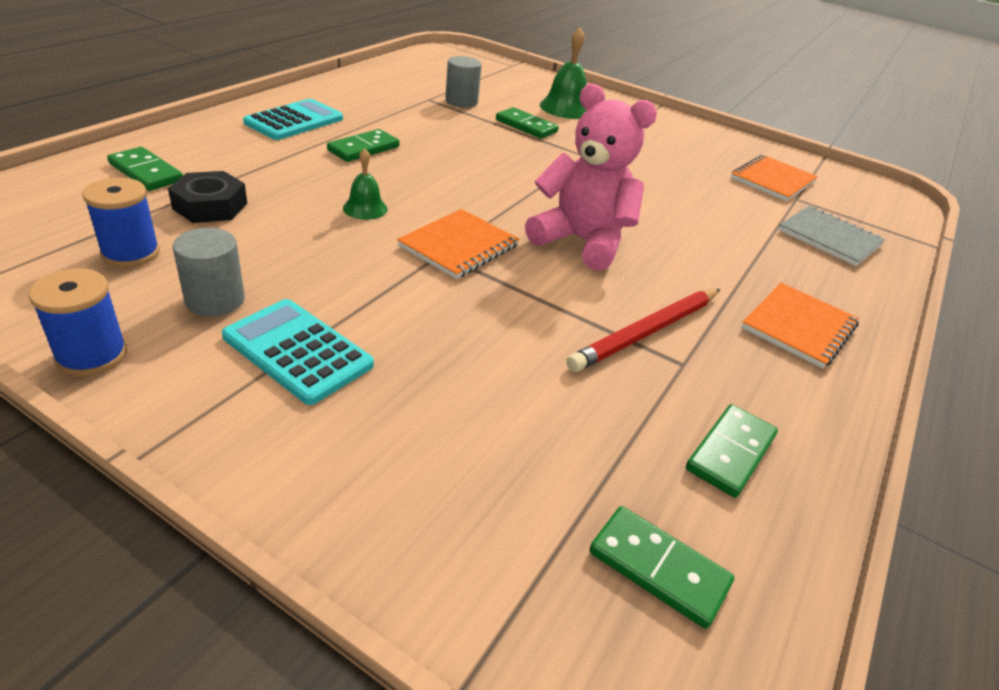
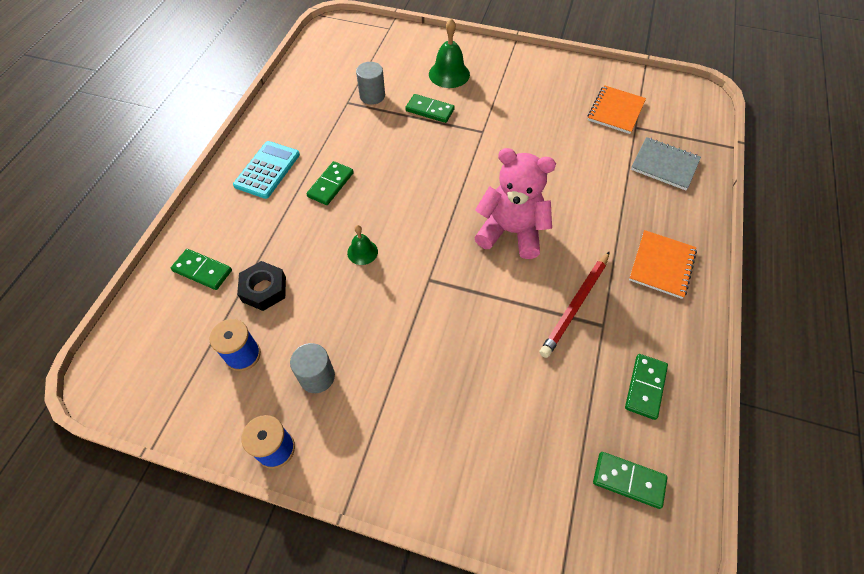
camera: 10 degrees left, 20 degrees up
(297, 351) = (386, 400): turquoise calculator -> none
(459, 246) = (437, 267): orange notebook -> none

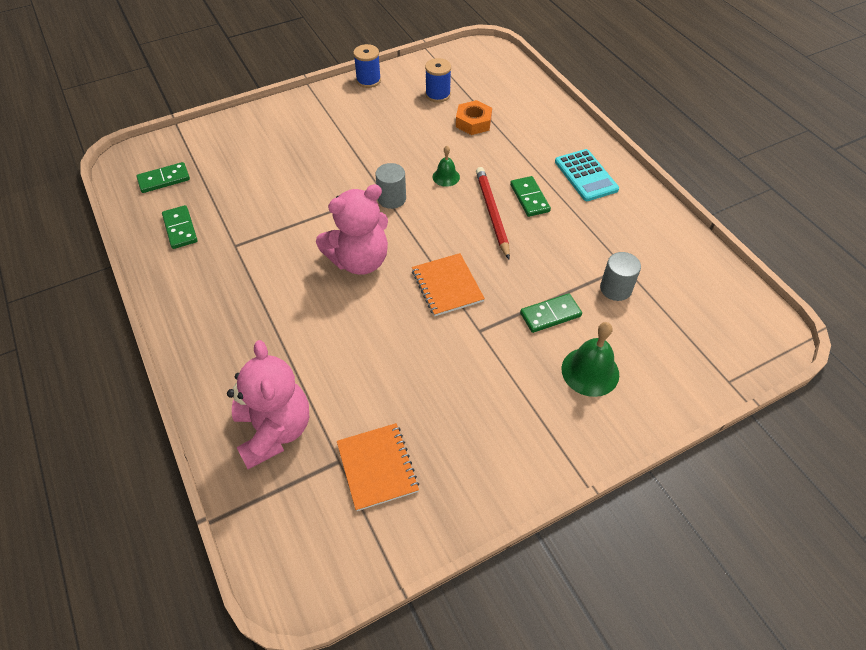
camera: 135 degrees right, 5 degrees down
(202, 270) = (521, 107): green domino -> none
(264, 289) = (473, 122): black nut -> orange nut
(317, 376) = (386, 112): grey cylinder -> grey cylinder (391, 199)
(575, 305) = (265, 244): red pencil -> red pencil (492, 213)
(661, 265) = (216, 320): orange notebook -> orange notebook (447, 286)
(664, 165) = (274, 430): grey notebook -> pink teddy bear

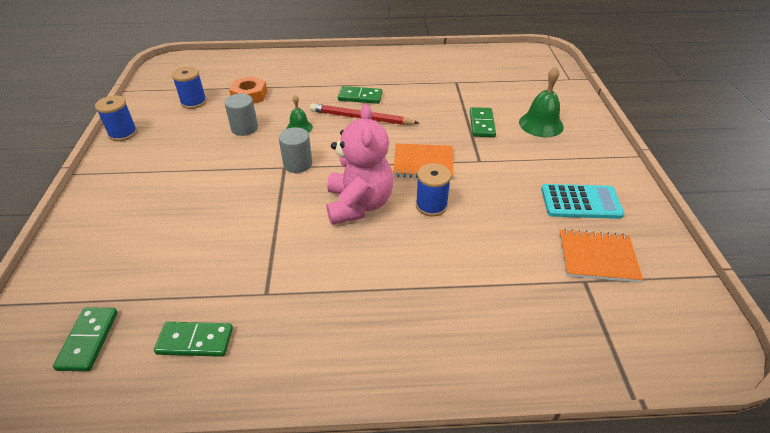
camera: 65 degrees left, 10 degrees down
(274, 430) = (537, 320): pink teddy bear -> none
(385, 312) = (431, 205): none -> blue spool
(586, 176) = (358, 68): turquoise calculator -> turquoise calculator (580, 202)
(615, 289) = (473, 91): grey cylinder -> grey cylinder (244, 128)

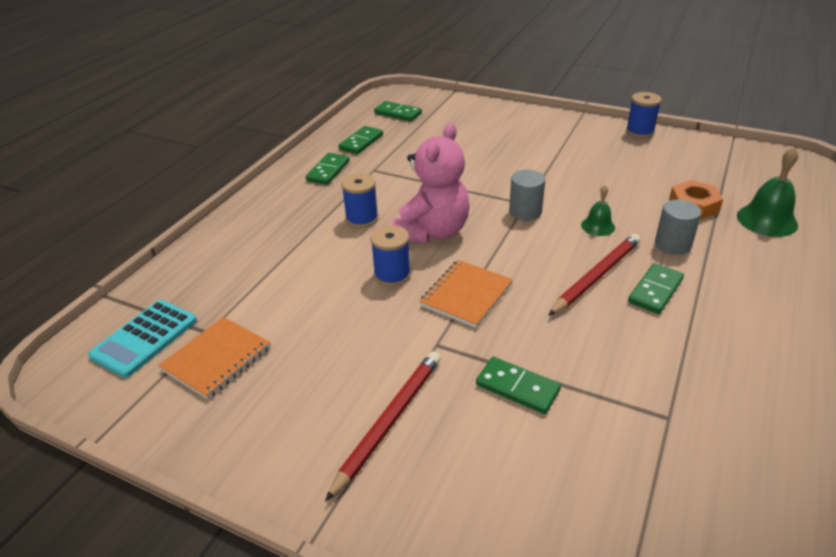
camera: 120 degrees right, 5 degrees down
(194, 102) = (690, 170): blue spool -> blue spool (362, 219)
(244, 128) = (615, 192): grey cylinder -> grey cylinder (672, 244)
(286, 338) = (328, 171): none -> green domino
(359, 204) = (432, 232): pink teddy bear -> pink teddy bear turned 90 degrees counterclockwise
(541, 124) = (475, 463): green bell -> green bell (767, 220)
(551, 158) = (389, 422): none -> red pencil
(580, 202) = (291, 397): turquoise calculator -> turquoise calculator (144, 338)

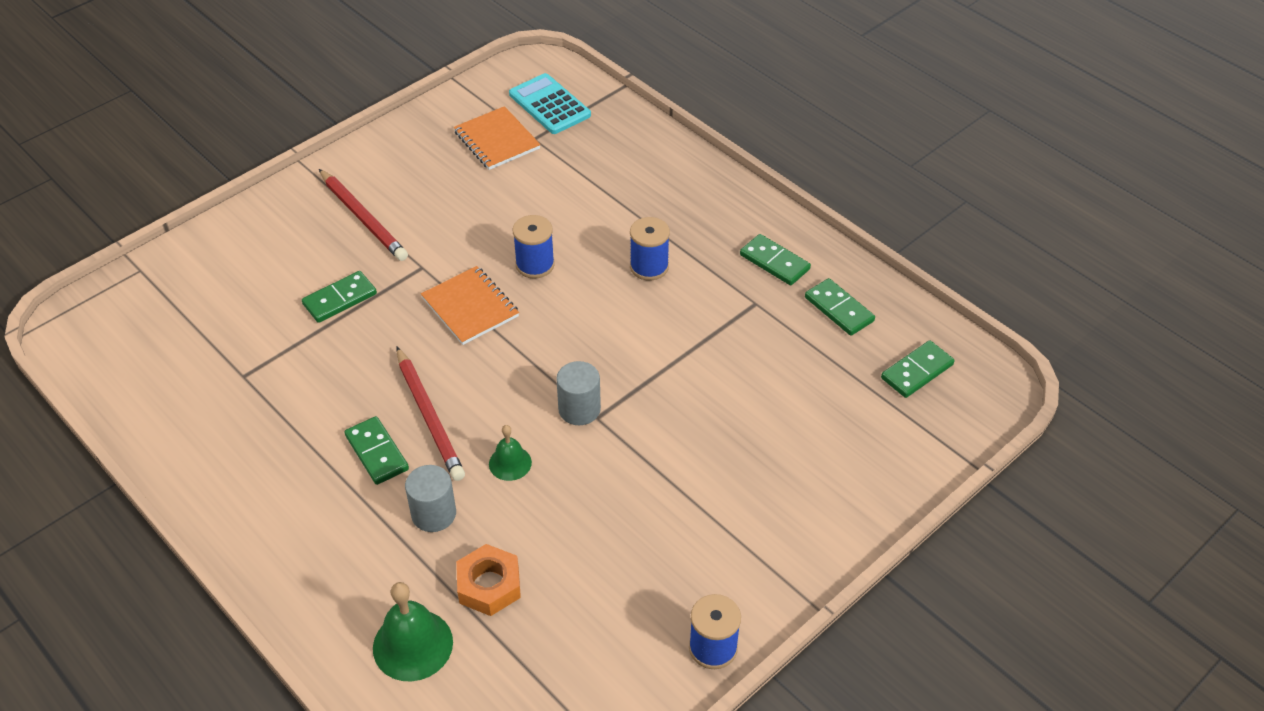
camera: 110 degrees right, 10 degrees up
(432, 232) = (589, 316): pink teddy bear -> none

